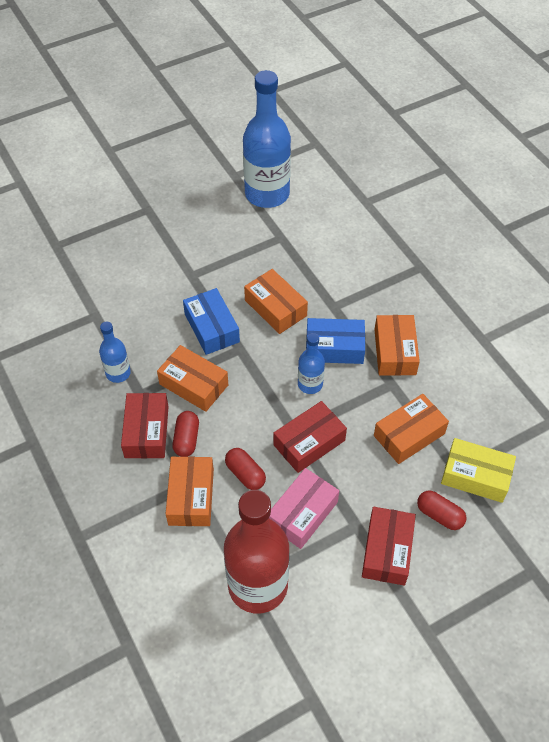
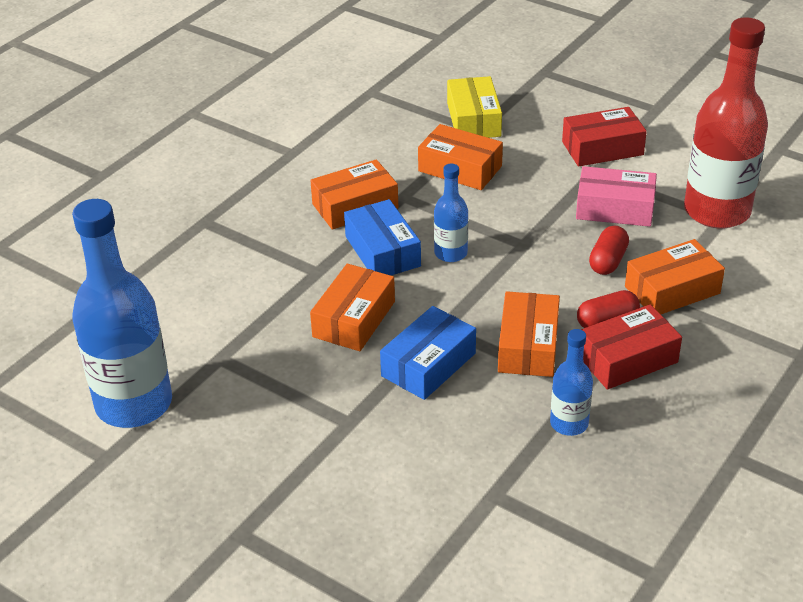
camera: 115 degrees left, 15 degrees down
(309, 443) = (528, 230): red box -> none
(439, 515) = (536, 129): red capsule -> none

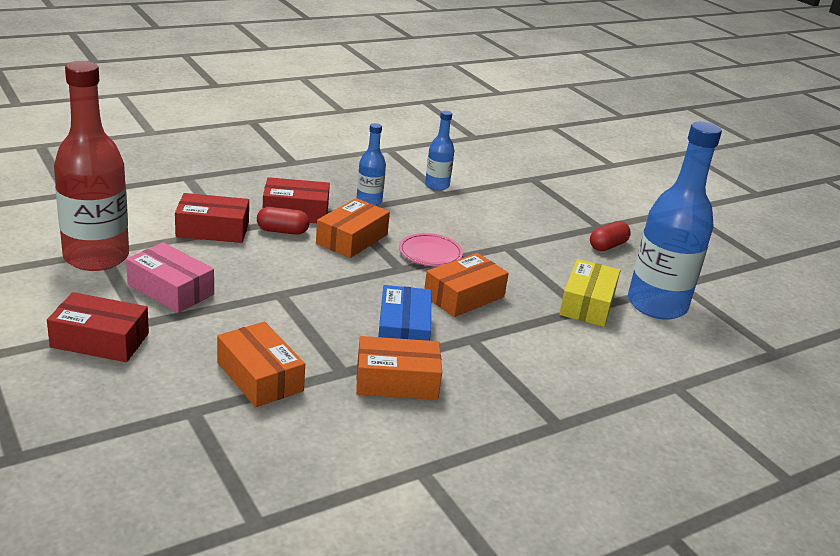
camera: 160 degrees left, 10 degrees down
(428, 364) = (430, 254): blue box -> pink plate
(450, 253) = (347, 310): blue bottle -> blue bottle (437, 185)
(473, 119) = (181, 426): yellow box -> yellow box (587, 304)
(608, 261) = (231, 260): red capsule -> red capsule (607, 246)
(672, 290) = (212, 229): orange box -> red box

